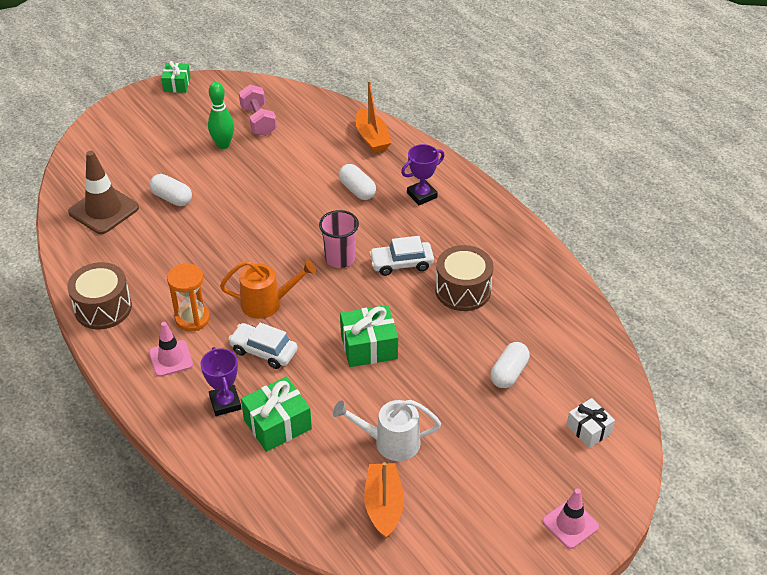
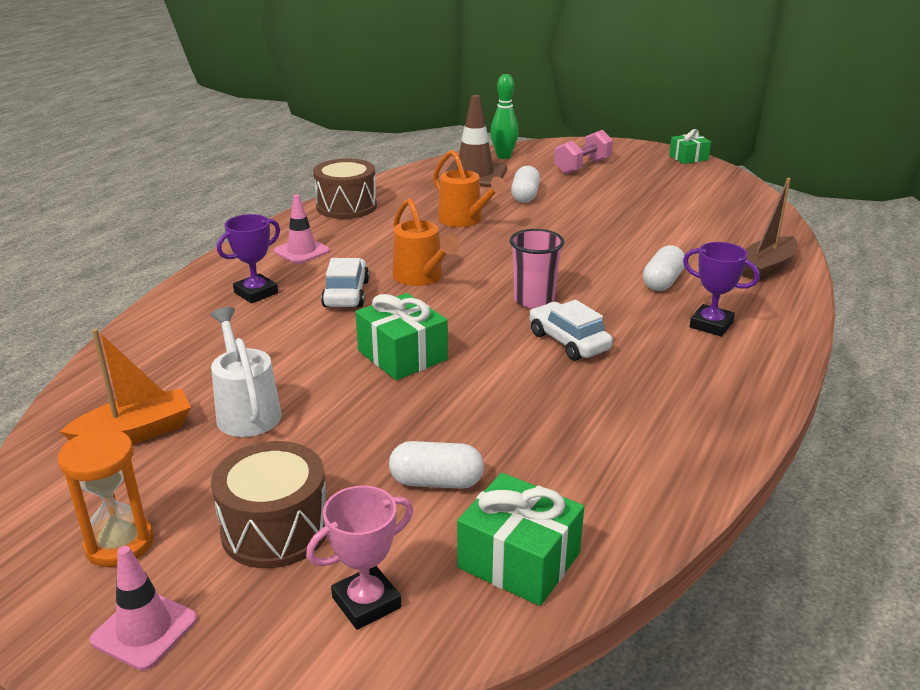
camera: 65 degrees right, 15 degrees down
(189, 247) = (464, 220): none -> orange watering can
(192, 319) = (365, 247): orange hourglass -> orange hourglass (119, 544)
(223, 145) = (633, 197): green bowling pin -> green bowling pin (503, 156)
(258, 121) = (695, 204): pink dumbbell -> pink dumbbell (582, 167)
(277, 424) = (239, 329): green gift -> green gift (519, 560)
(372, 138) = (766, 268): orange boat -> brown boat
(463, 290) = (567, 400): brown drum -> brown drum (275, 529)
(589, 429) = (366, 602): white gift -> pink trophy

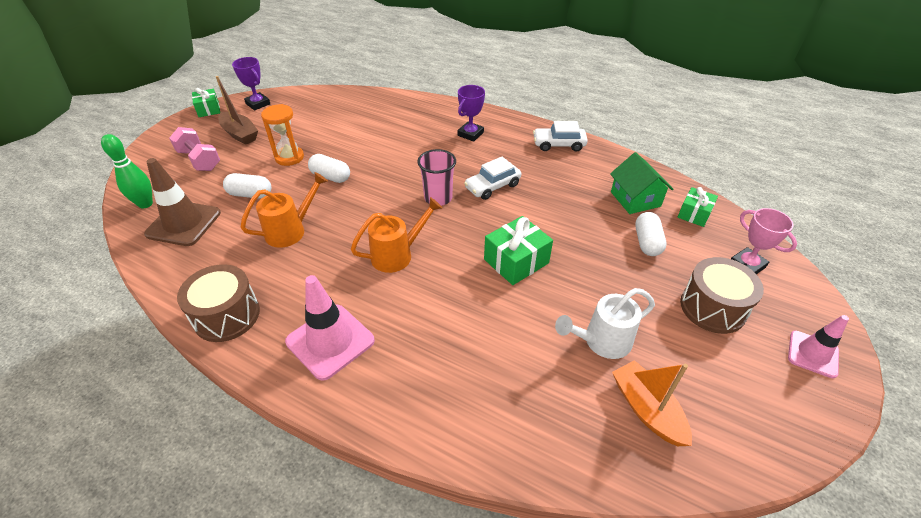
camera: 90 degrees left, 15 degrees up
(119, 544) = (759, 385): orange hourglass -> orange hourglass (289, 157)
(256, 293) = (416, 366): purple trophy -> purple trophy (258, 104)
(302, 251) = (330, 341): pink traffic cone -> pink traffic cone, size x1.59
(346, 294) = (422, 299): white car -> white car (558, 145)
(519, 560) = (694, 214): green gift -> green gift, size x0.65
(557, 486) = (635, 199): none -> green house
(662, 282) = (416, 144): white capsule -> white capsule (330, 177)
(766, 268) = (402, 107): brown boat -> brown boat (240, 134)

